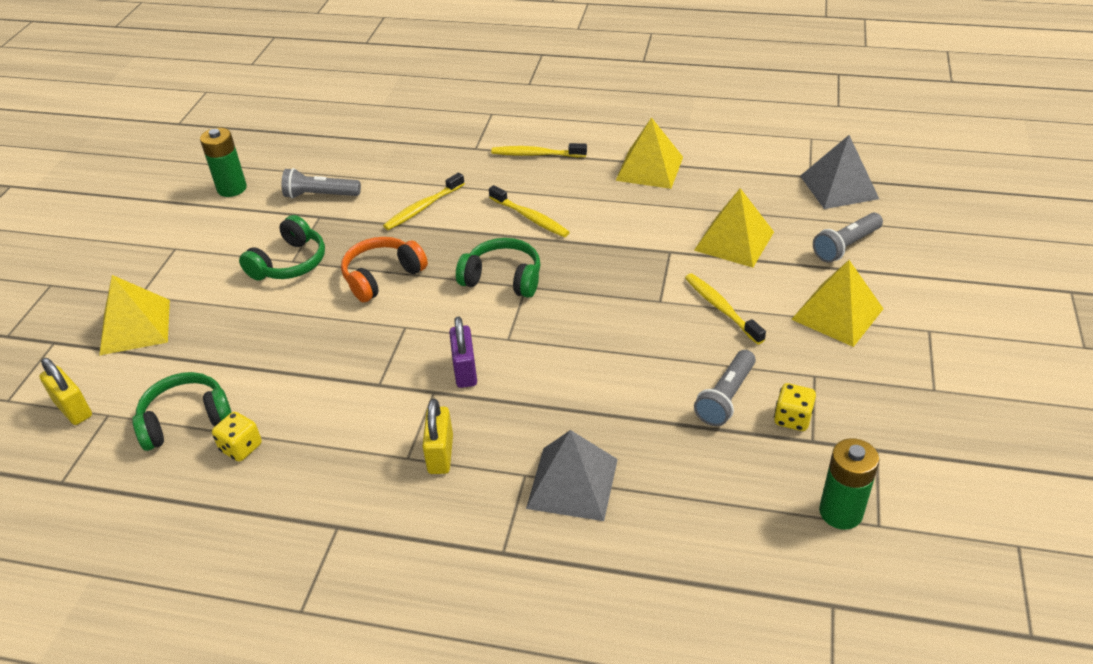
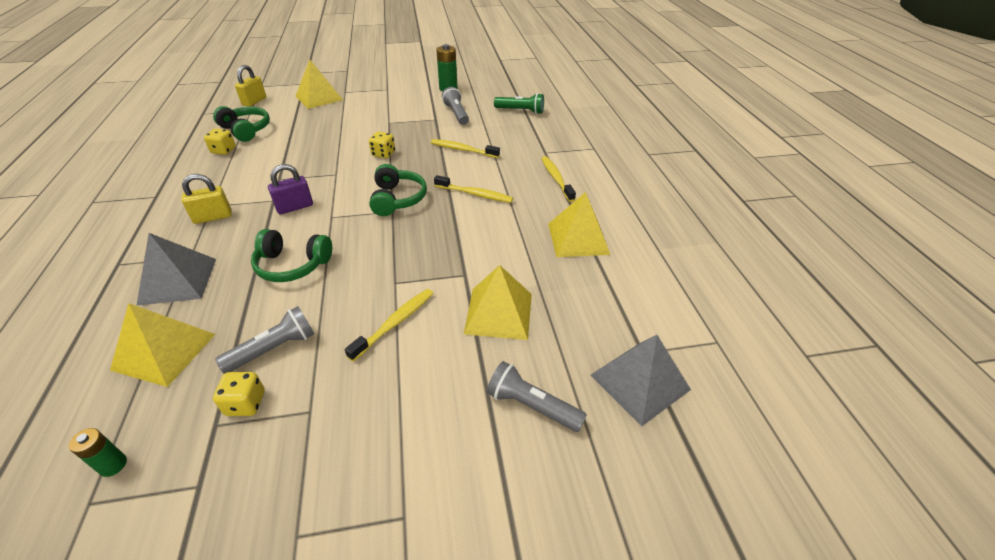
camera: 65 degrees right, 0 degrees up
(289, 263) = (386, 122): green headphones -> green headphones (292, 265)
(358, 142) = (520, 111): none -> green flashlight
(382, 277) = (383, 154): orange headphones -> yellow dice
(530, 217) = (474, 194): yellow toothbrush -> yellow toothbrush turned 90 degrees counterclockwise
(726, 397) = (274, 349): grey flashlight -> grey flashlight turned 135 degrees clockwise
(837, 314) = (410, 416): yellow pyramid -> yellow pyramid (164, 351)
(840, 512) = (113, 465): green battery -> green battery, size x0.57

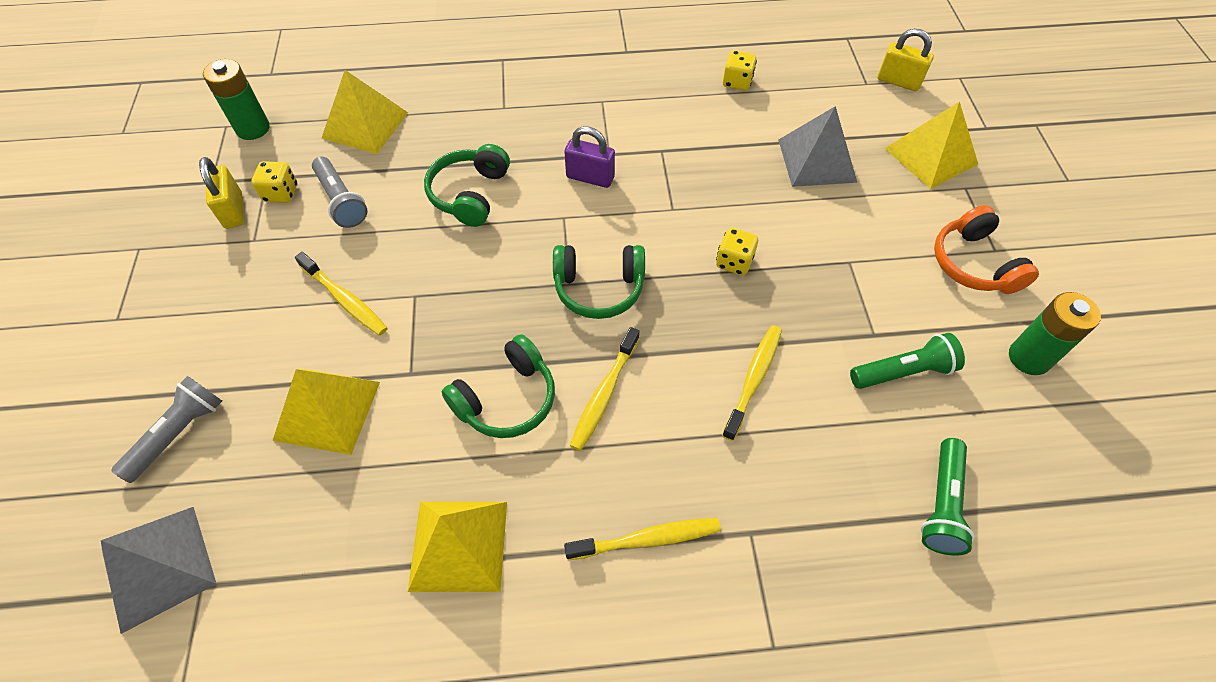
camera: 95 degrees right, 15 degrees up
(113, 465) = (253, 128): green battery -> green battery, size x1.75
(178, 281) = (464, 108): grey pyramid -> grey pyramid (817, 160)
(213, 217) = (577, 108): yellow padlock -> yellow padlock (234, 211)
(246, 130) = (799, 92): green headphones -> green headphones (506, 399)
(295, 207) = (590, 177): purple padlock -> purple padlock turned 45 degrees counterclockwise
(395, 94) = (973, 264): none -> orange headphones
(456, 114) = (903, 372): grey flashlight -> green flashlight

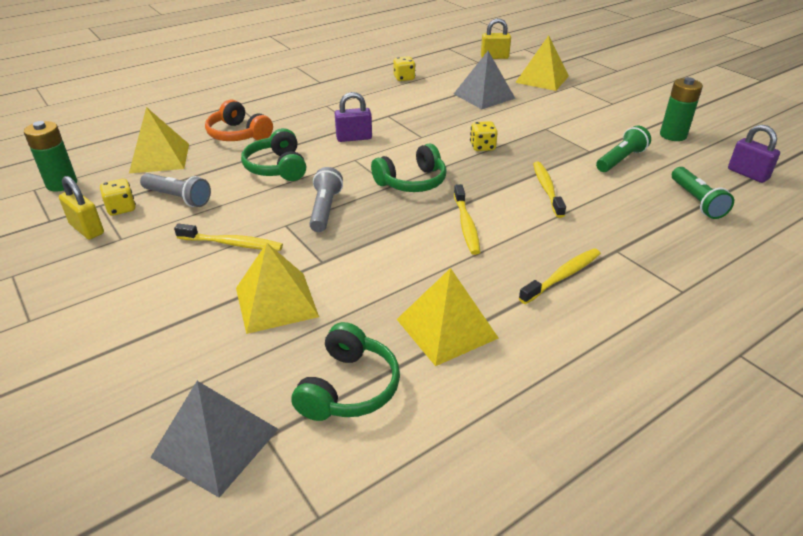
camera: 30 degrees left, 20 degrees down
(178, 434) = (157, 361): grey flashlight -> grey flashlight (325, 209)
(506, 399) = (404, 249): green headphones -> green headphones (349, 387)
(973, 264) = (608, 111): orange headphones -> orange headphones (238, 134)
(1074, 490) = (747, 174): none -> purple padlock

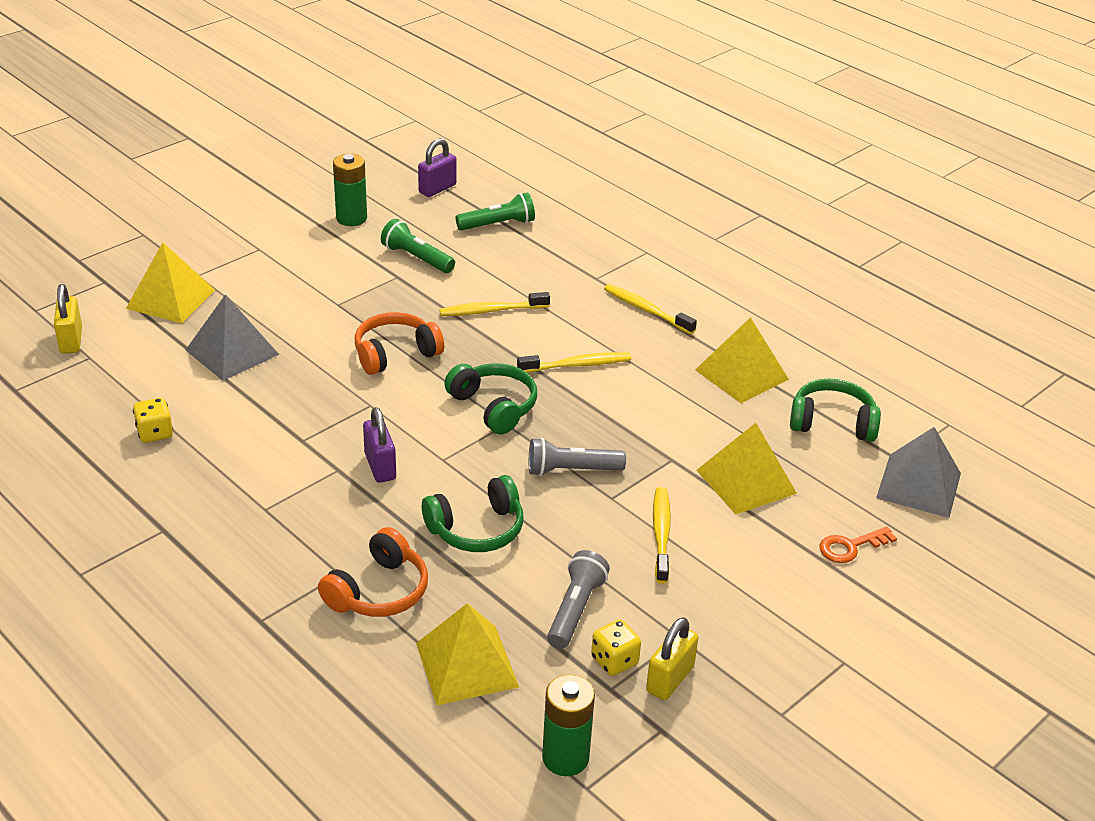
camera: 100 degrees left, 0 degrees up
(154, 357) = (850, 547): none -> orange key
(482, 147) = (395, 354): yellow dice -> orange headphones

